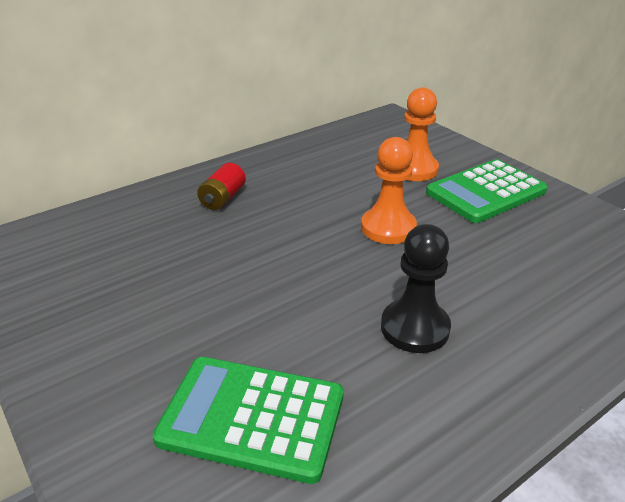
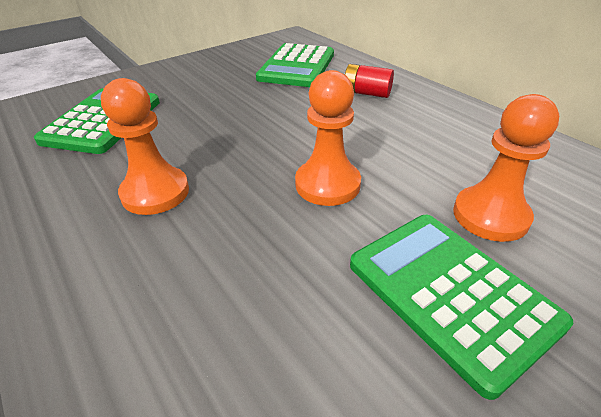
camera: 90 degrees right, 5 degrees up
(126, 242) = (297, 66): none -> green calculator
(415, 328) = (155, 192): black pawn -> orange pawn

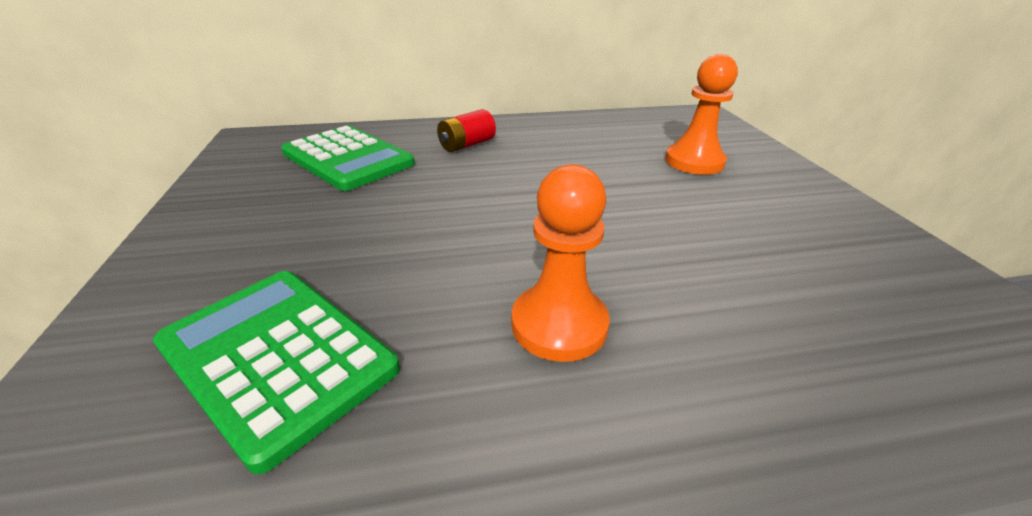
camera: 65 degrees left, 5 degrees down
(327, 184) = (616, 208): orange pawn -> none
(450, 293) = (774, 202): green calculator -> none

